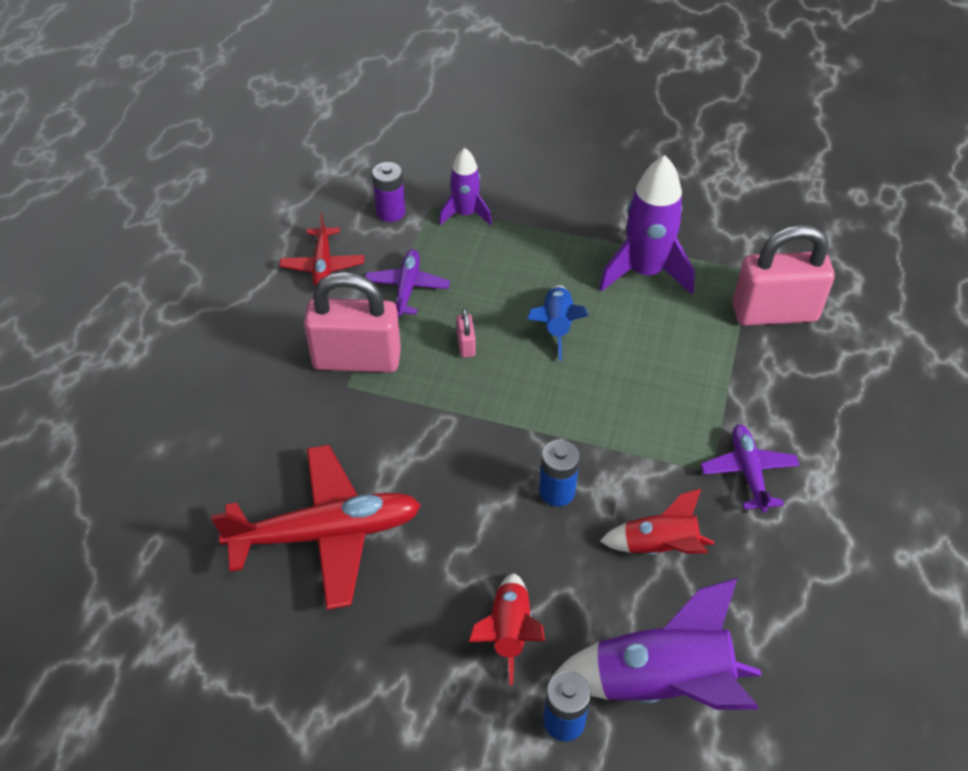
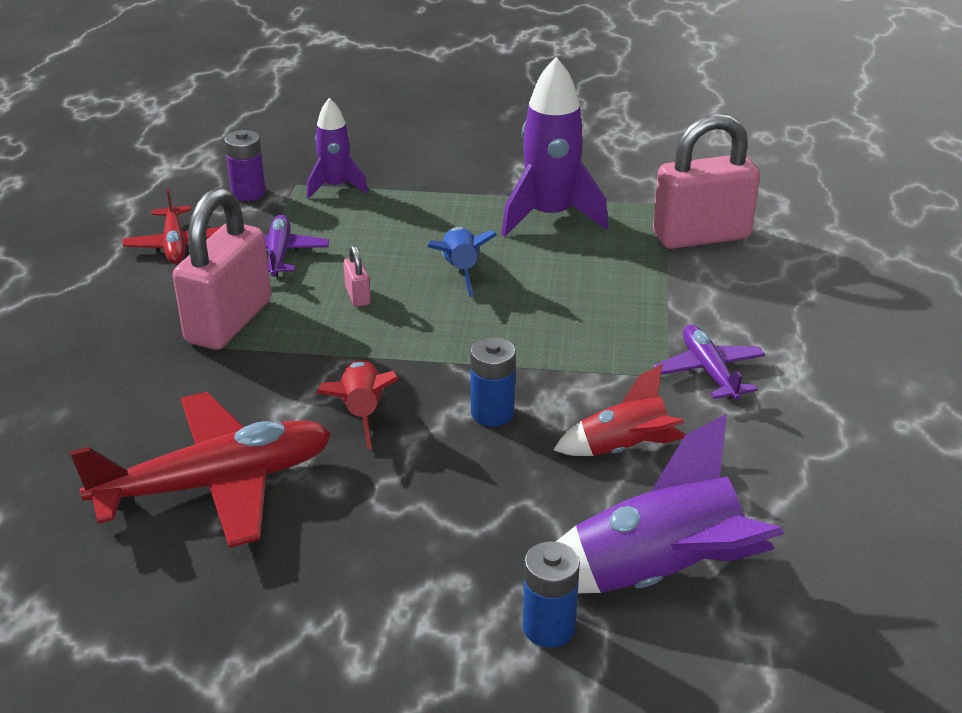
camera: 10 degrees left, 15 degrees down
(357, 359) = (229, 321): pink padlock -> pink padlock turned 60 degrees counterclockwise
(509, 632) = (462, 550): red rocket -> red rocket (362, 412)

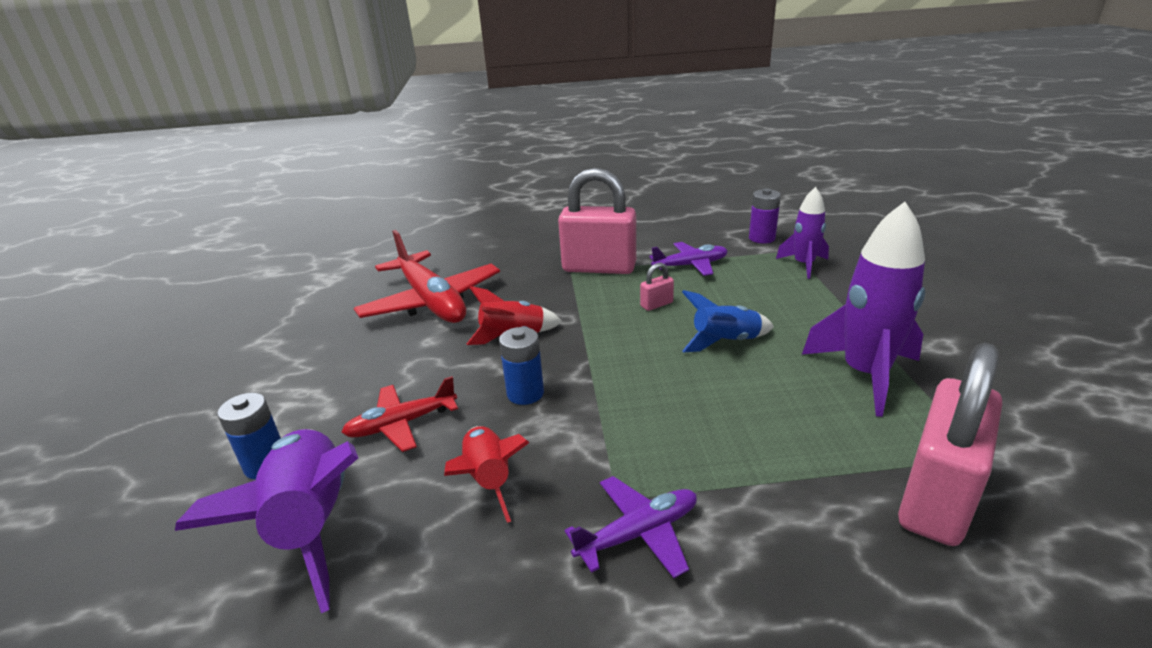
camera: 80 degrees right, 5 degrees down
(175, 245) = (676, 232): red plane -> red plane (401, 424)
(701, 236) = (936, 498): pink padlock -> pink padlock turned 60 degrees clockwise

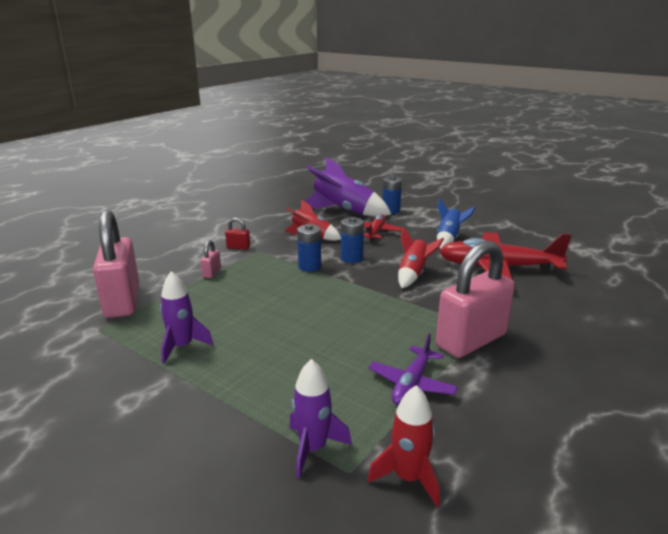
camera: 130 degrees right, 5 degrees down
(595, 410) = (309, 267): none -> blue battery
(639, 533) = (238, 247): purple plane -> red padlock
(656, 304) = (373, 331): pink padlock -> pink padlock (212, 273)
(725, 341) = (291, 327): blue rocket -> blue rocket (449, 239)
(762, 238) = (408, 478): purple battery -> red rocket
(865, 374) = (182, 346): purple rocket -> purple rocket, size x0.59

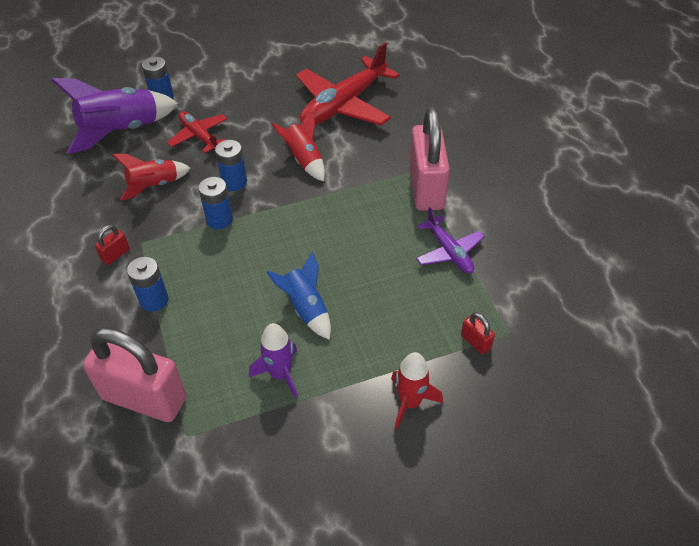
camera: 55 degrees left, 25 degrees up
(212, 273) = (154, 300): pink padlock -> blue battery
(313, 448) = (475, 342): purple rocket -> red padlock
(408, 478) = (533, 306): red rocket -> red rocket (410, 402)
(449, 239) = (265, 98): blue rocket -> blue rocket (306, 308)

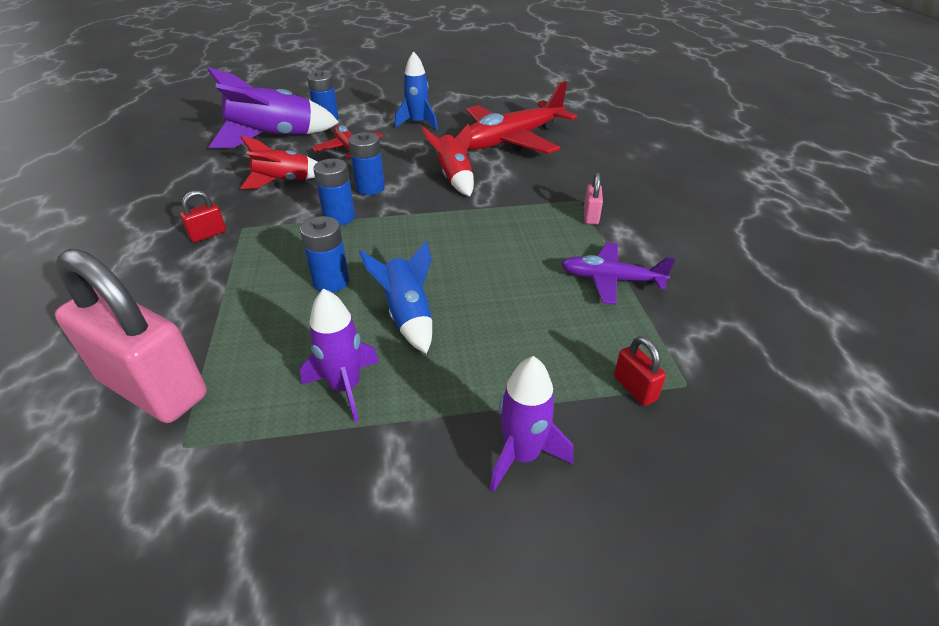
camera: 10 degrees right, 10 degrees down
(154, 300) = (226, 282): blue battery -> blue battery (331, 281)
(252, 93) = (418, 123): none -> blue rocket
(410, 402) = (522, 455): red rocket -> purple rocket
(426, 188) = (591, 216): pink padlock -> pink padlock, size x0.40
(449, 251) = (610, 280): purple plane -> purple plane turned 120 degrees clockwise

